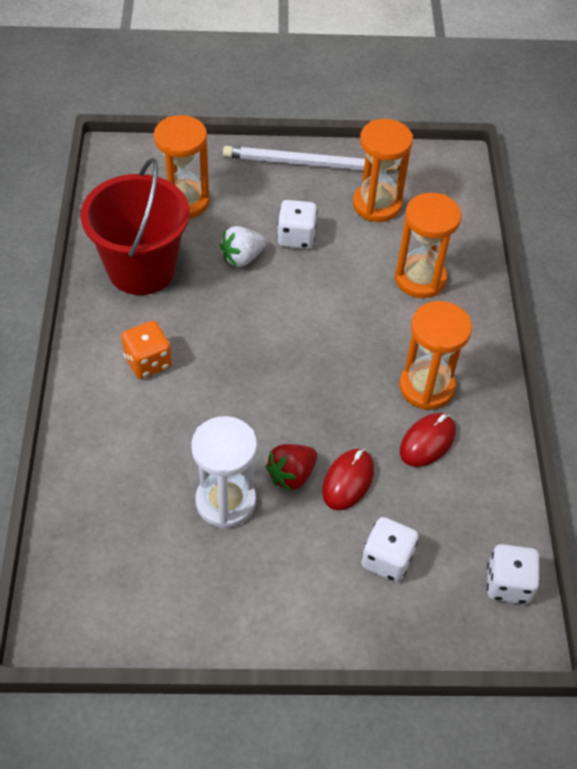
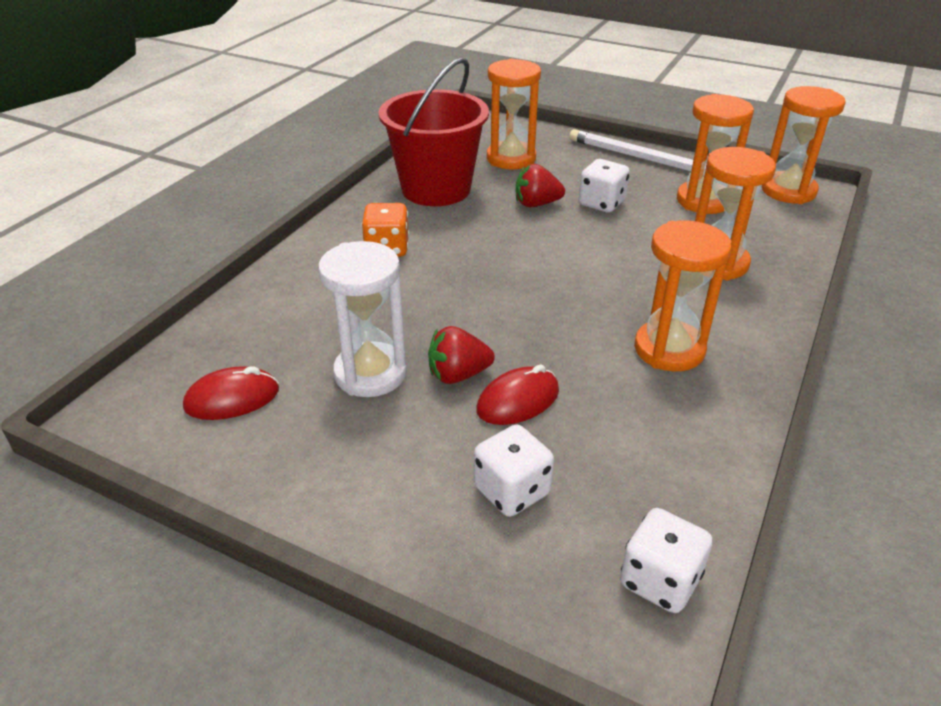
camera: 30 degrees right, 15 degrees down
(242, 258) = (536, 204): white strawberry -> red strawberry
(427, 442) = (639, 397): red mouse -> red mouse (232, 399)
(437, 168) = (788, 191): none -> orange hourglass

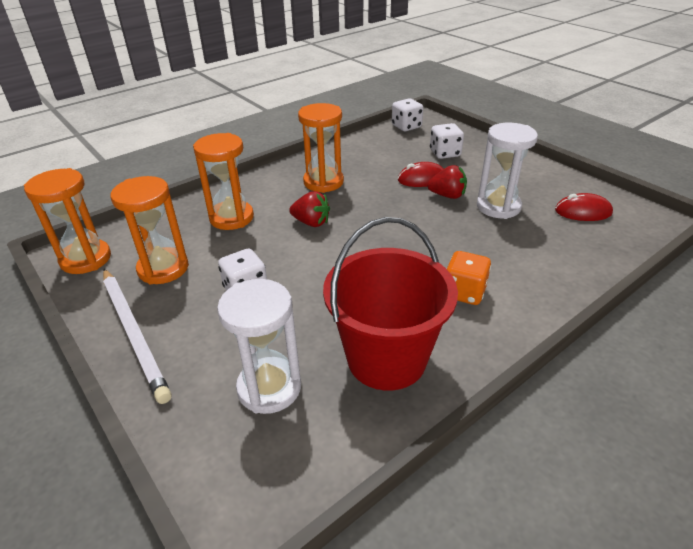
camera: 155 degrees left, 0 degrees up
(511, 158) = (269, 388): orange hourglass -> white hourglass
(536, 204) = (302, 306): red strawberry -> red strawberry (311, 223)

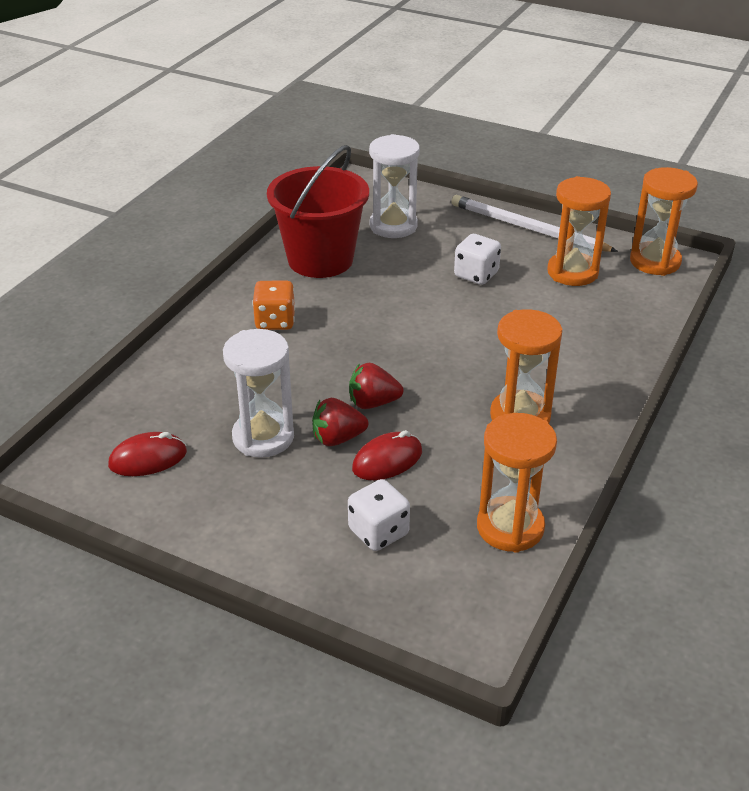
camera: 155 degrees right, 0 degrees up
(231, 218) = (575, 336): orange hourglass -> orange hourglass (510, 527)
(311, 223) = (480, 353): red strawberry -> red strawberry (373, 403)
(406, 126) = (487, 597): white dice -> none

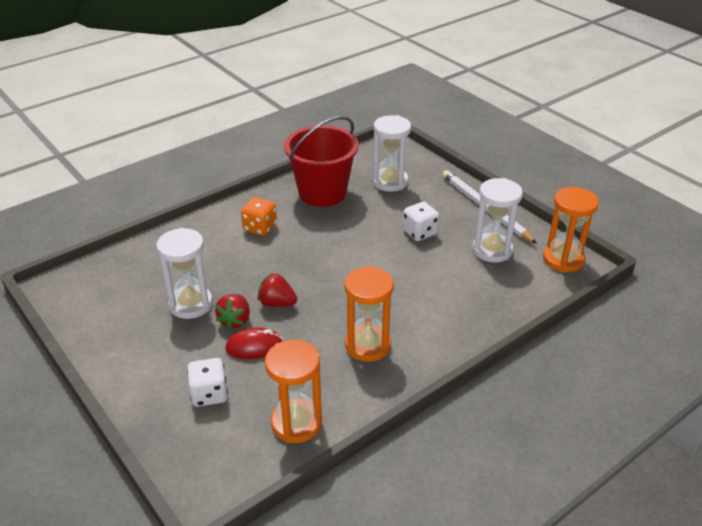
camera: 25 degrees right, 0 degrees up
(148, 459) = (114, 296): red mouse -> none
(337, 438) = (235, 320): red strawberry -> red strawberry turned 90 degrees counterclockwise
(572, 272) = (492, 250): orange hourglass -> white hourglass

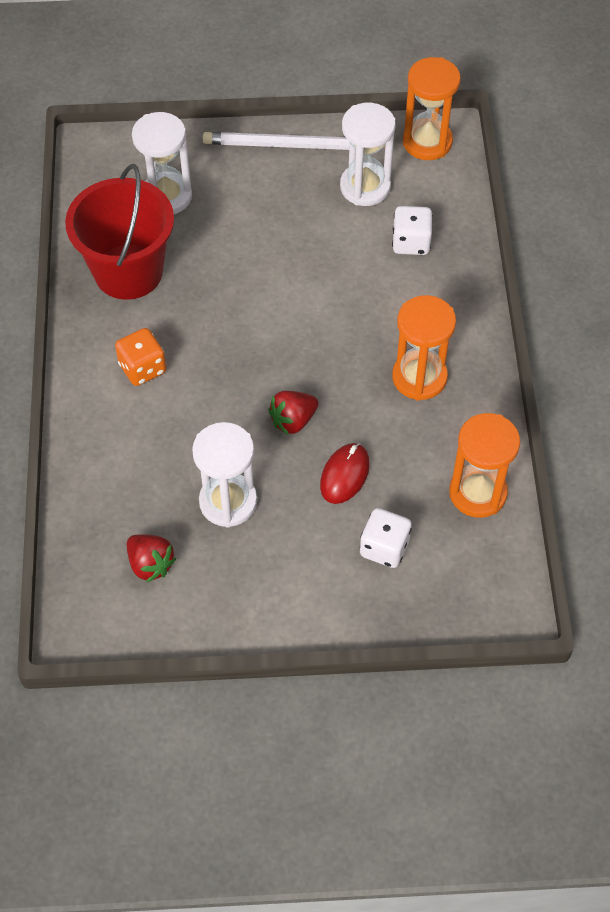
camera: 55 degrees left, 20 degrees up
(235, 320) = (290, 472): red strawberry -> red strawberry (150, 564)
(419, 232) = (283, 228): white dice -> white dice (411, 242)

